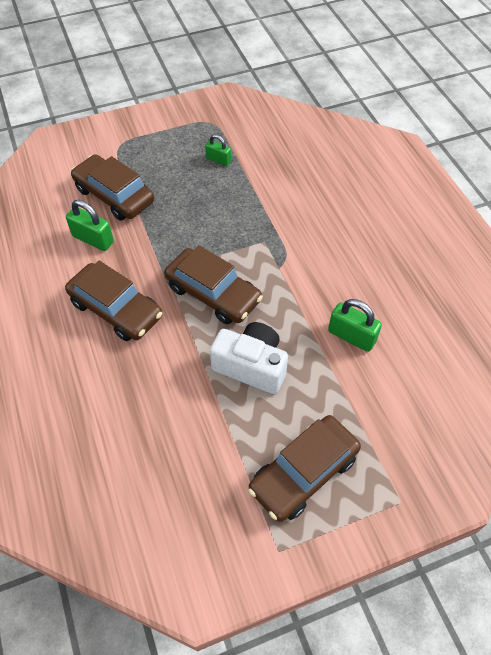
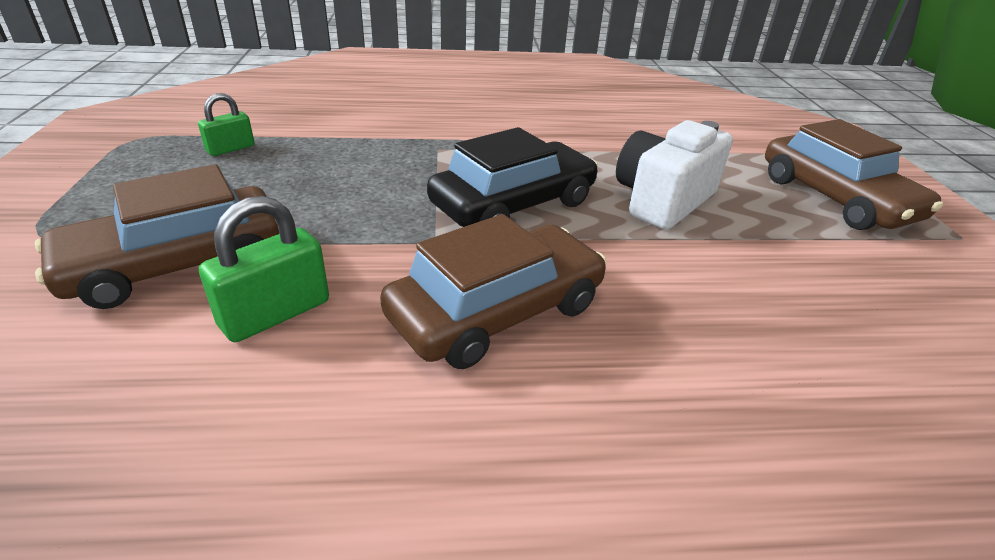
camera: 75 degrees left, 20 degrees down
(213, 293) = (513, 204): brown car -> black car
(351, 336) = (628, 132): green padlock -> none

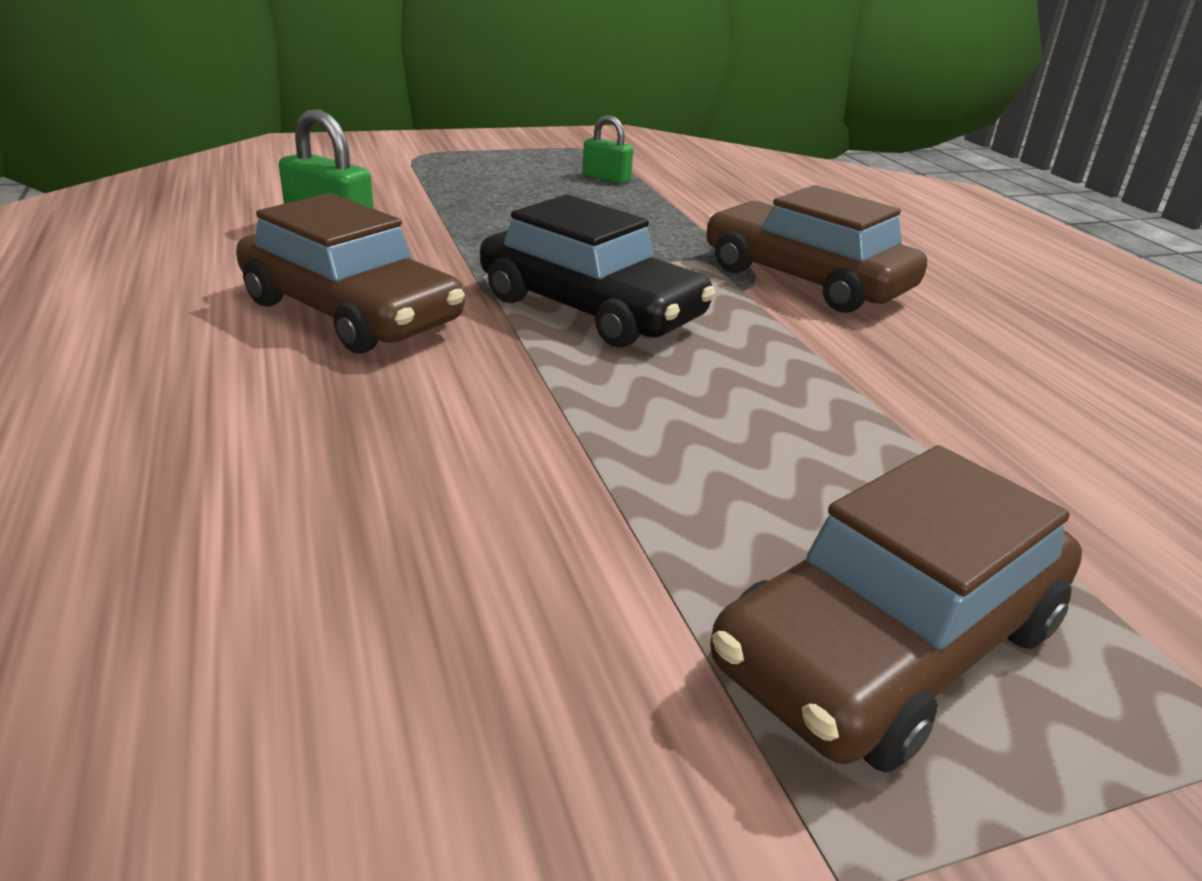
camera: 75 degrees right, 5 degrees down
(177, 263) = (393, 194): brown car -> brown car (806, 280)
(663, 200) = (690, 416): white camera -> none

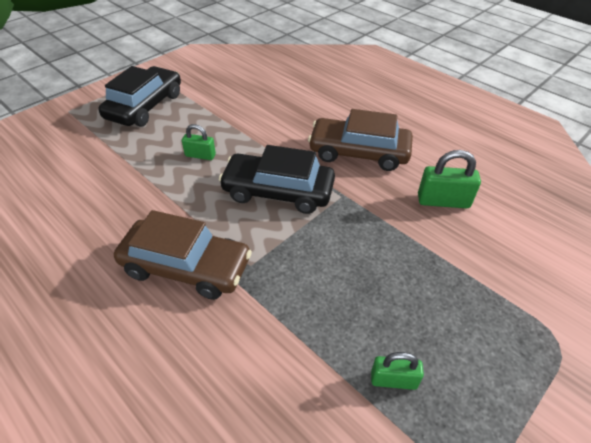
camera: 155 degrees right, 15 degrees up
(724, 411) = (200, 155): none -> green padlock
(890, 645) = (145, 106): brown car -> black car

